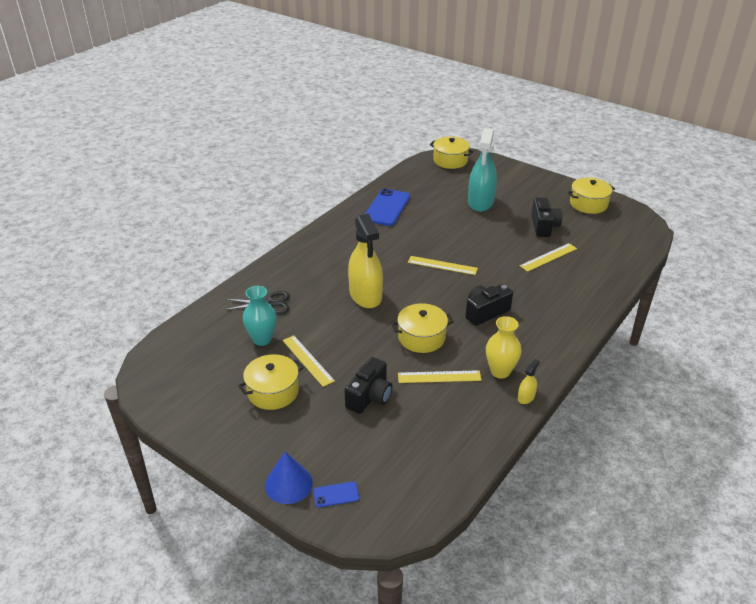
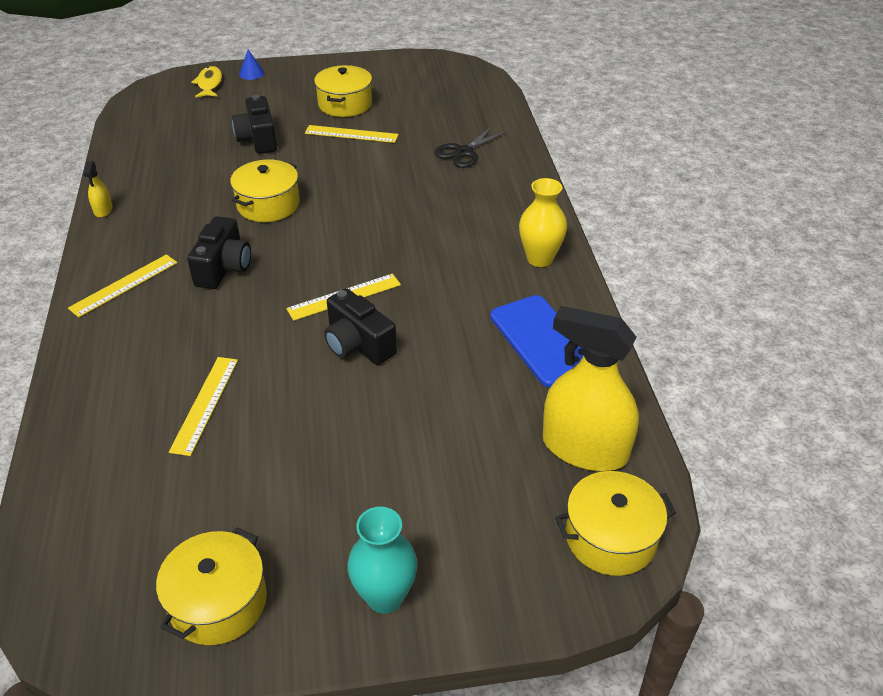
camera: 135 degrees right, 5 degrees up
(262, 339) = (417, 126): turquoise vase -> turquoise vase (385, 596)
(288, 484) = (251, 73): blue cone -> blue cone, size x0.59
(336, 494) = (209, 84): blue phone -> yellow fish
(365, 295) = (384, 211): yellow spray bottle -> yellow spray bottle (585, 448)
(439, 377) = (210, 183): yellow ruler -> yellow ruler (124, 285)
(480, 202) = (423, 455): turquoise spray bottle -> none
(500, 371) = (150, 218): yellow vase -> yellow vase (539, 258)
(544, 226) = (263, 470): black camera -> black camera (358, 344)

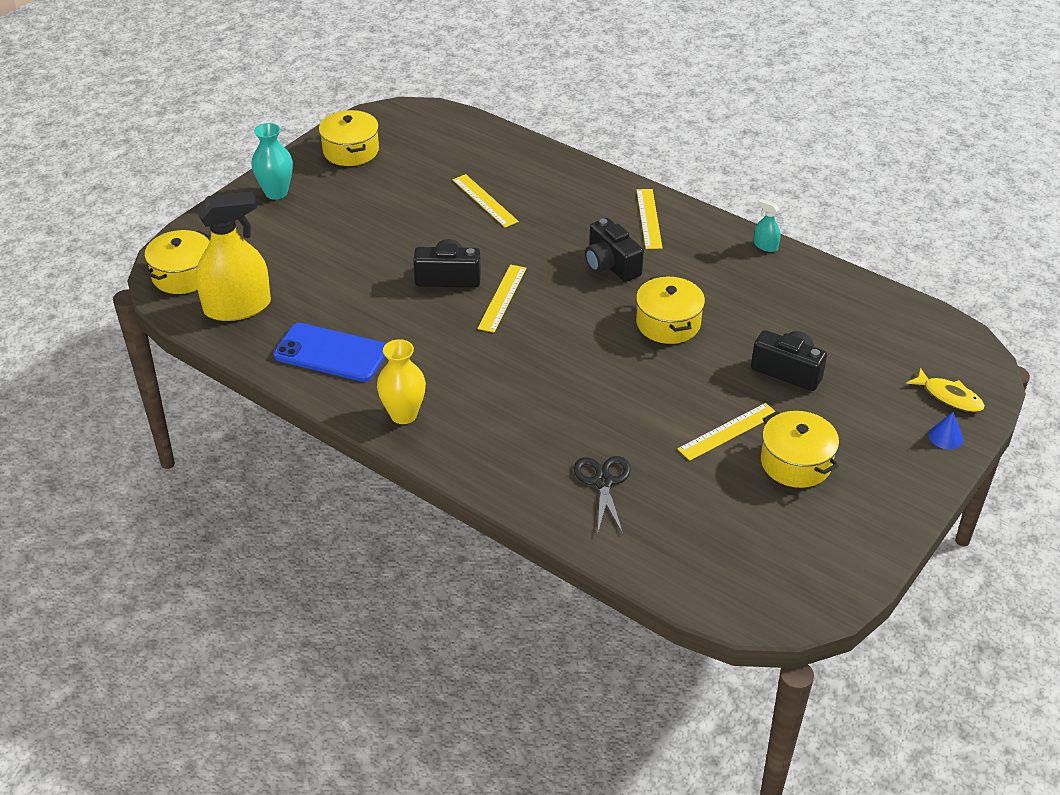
camera: 135 degrees right, 0 degrees up
(103, 210) = (765, 246): yellow spray bottle -> turquoise spray bottle

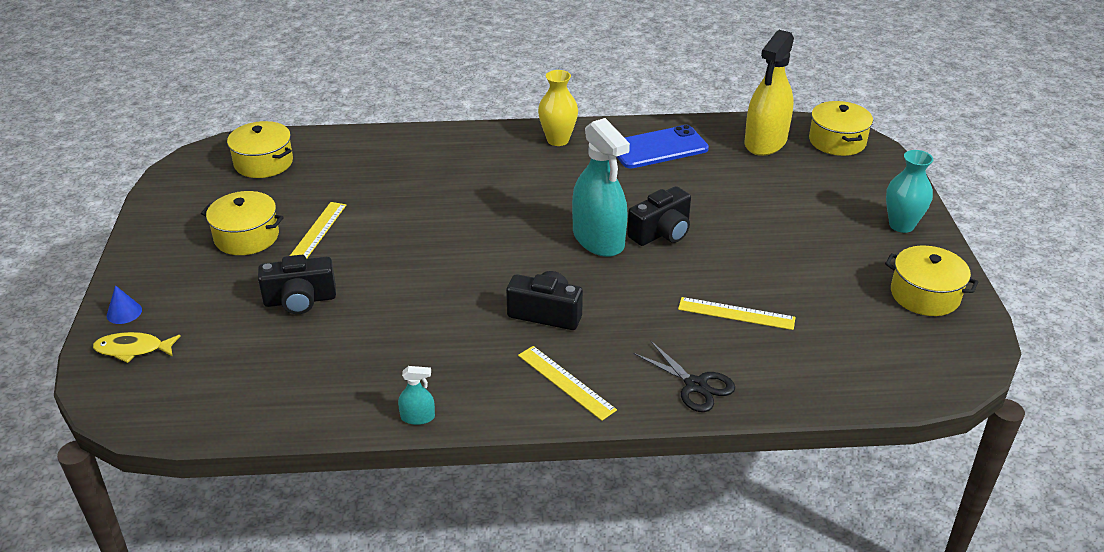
camera: 140 degrees right, 5 degrees down
(502, 298) = (598, 239): yellow ruler -> turquoise spray bottle
(603, 482) = (380, 165): black scissors -> black scissors (696, 385)
(668, 323) = (440, 288): yellow pot -> yellow pot (264, 163)

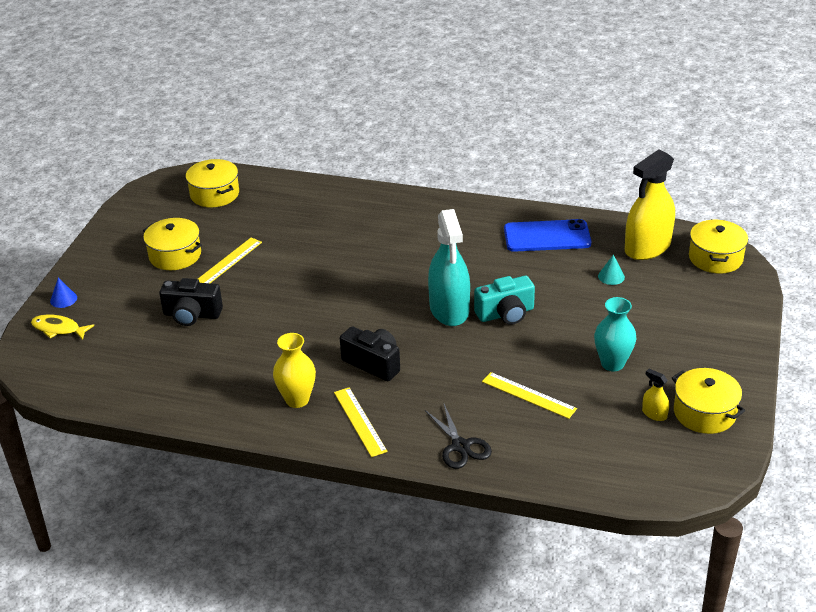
camera: 20 degrees right, 0 degrees up
(417, 417) = (235, 424): turquoise spray bottle -> none
(558, 140) = (463, 214): yellow vase -> yellow vase (297, 400)
(661, 233) = (505, 314): black camera -> turquoise camera
(747, 176) = (611, 276): none -> turquoise cone
(876, 306) = (654, 414): none -> yellow spray bottle
(901, 225) = (724, 347): turquoise vase -> turquoise vase (612, 363)

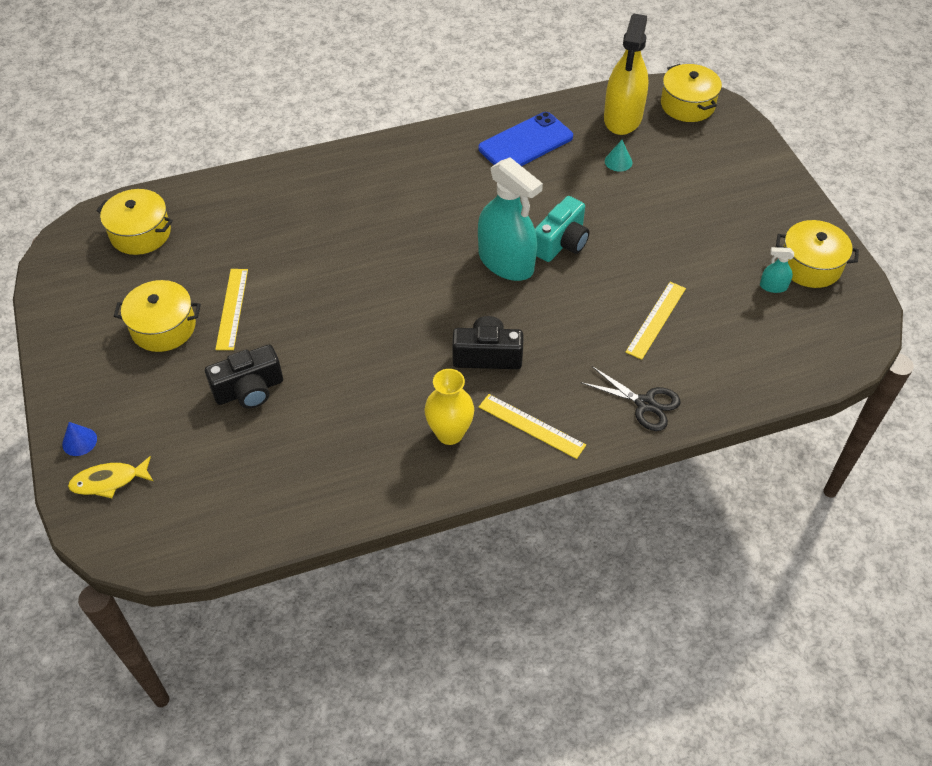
camera: 35 degrees left, 15 degrees up
(528, 395) = (656, 320): yellow ruler -> yellow ruler turned 60 degrees counterclockwise
(612, 363) = (697, 252): turquoise vase -> none
(654, 414) = (773, 286): yellow spray bottle -> turquoise spray bottle

